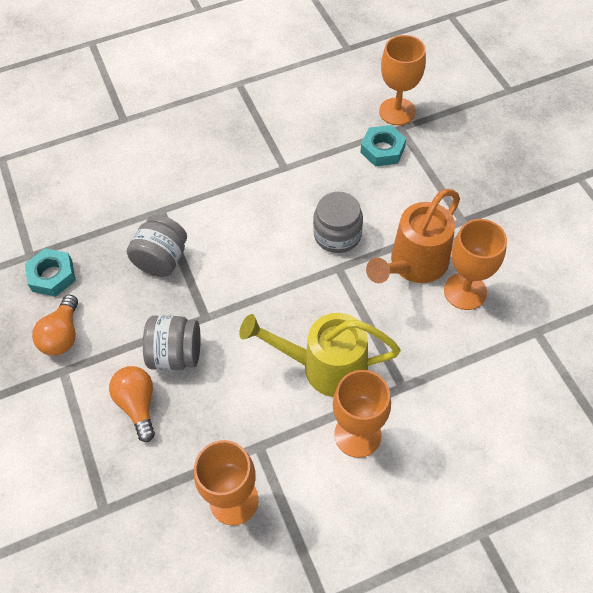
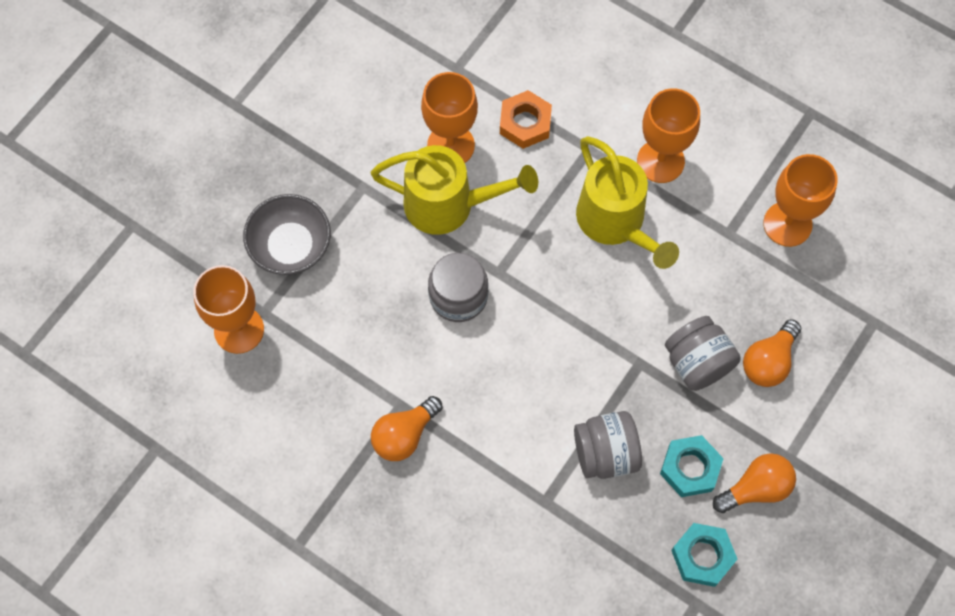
camera: 125 degrees left, 10 degrees up
(263, 160) = (404, 435): none -> orange light bulb
(382, 150) = (310, 314): turquoise nut -> turquoise nut (690, 468)
(413, 265) = (449, 205): orange watering can -> yellow watering can
(440, 161) = (291, 247): none -> grey bowl
(455, 353) = (525, 123): none -> orange nut

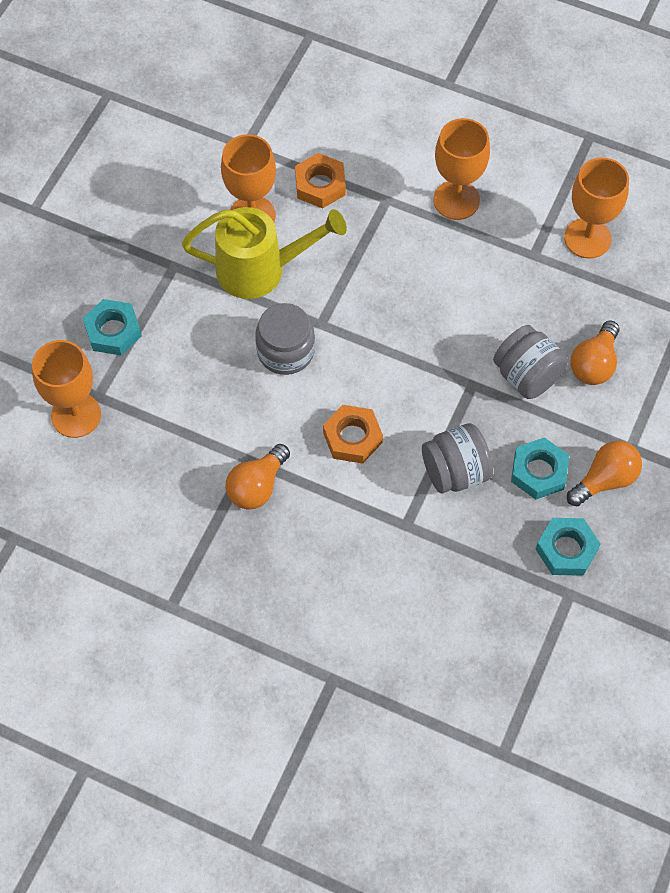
camera: 10 degrees left, 5 degrees down
(291, 247) = (113, 331): grey bowl -> turquoise nut
(508, 399) = (352, 437): none -> orange nut
(616, 223) = (424, 262): yellow watering can -> none

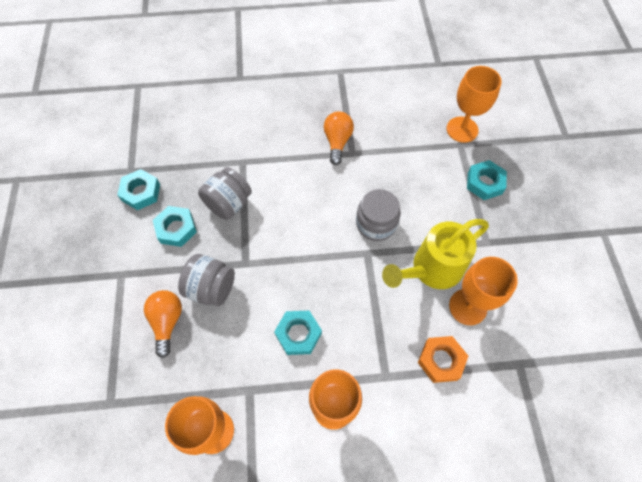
camera: 150 degrees right, 0 degrees up
(352, 437) = (301, 193): orange nut -> none
(453, 280) = (298, 334): none -> turquoise nut
(605, 480) = (131, 244): orange light bulb -> none

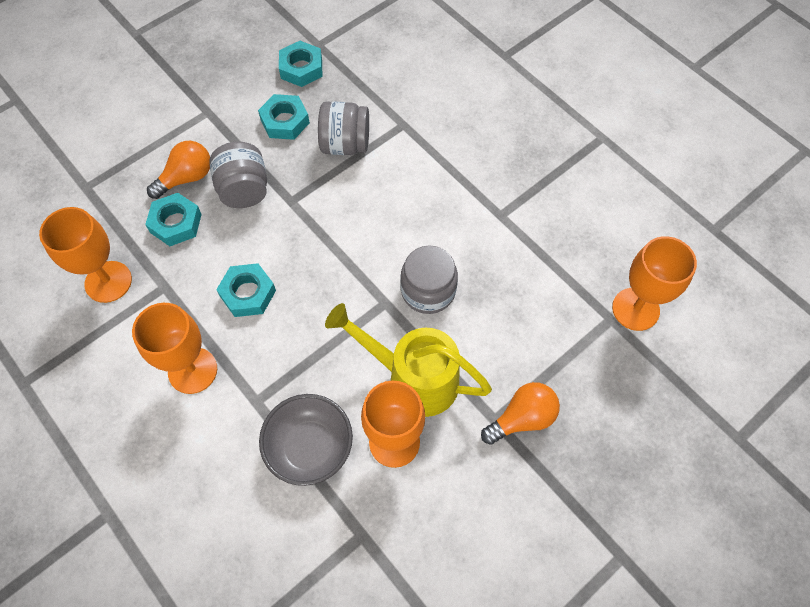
camera: 55 degrees right, 0 degrees up
(337, 142) = (502, 192): orange light bulb -> orange light bulb (522, 418)
(441, 360) = (310, 447): orange nut -> grey bowl
(484, 183) = (577, 375): turquoise nut -> turquoise nut (176, 223)

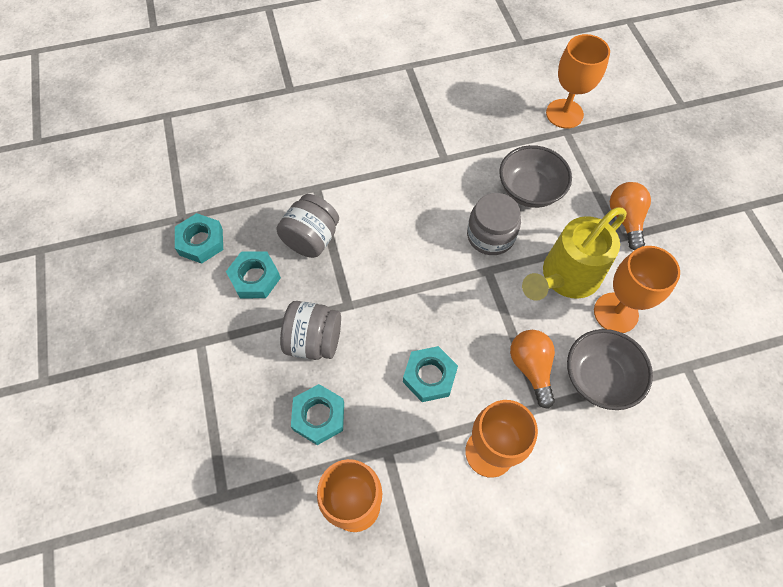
camera: 65 degrees left, 0 degrees up
(186, 178) = (270, 388): orange light bulb -> orange light bulb (531, 368)
(506, 308) = (529, 190): none -> grey bowl

